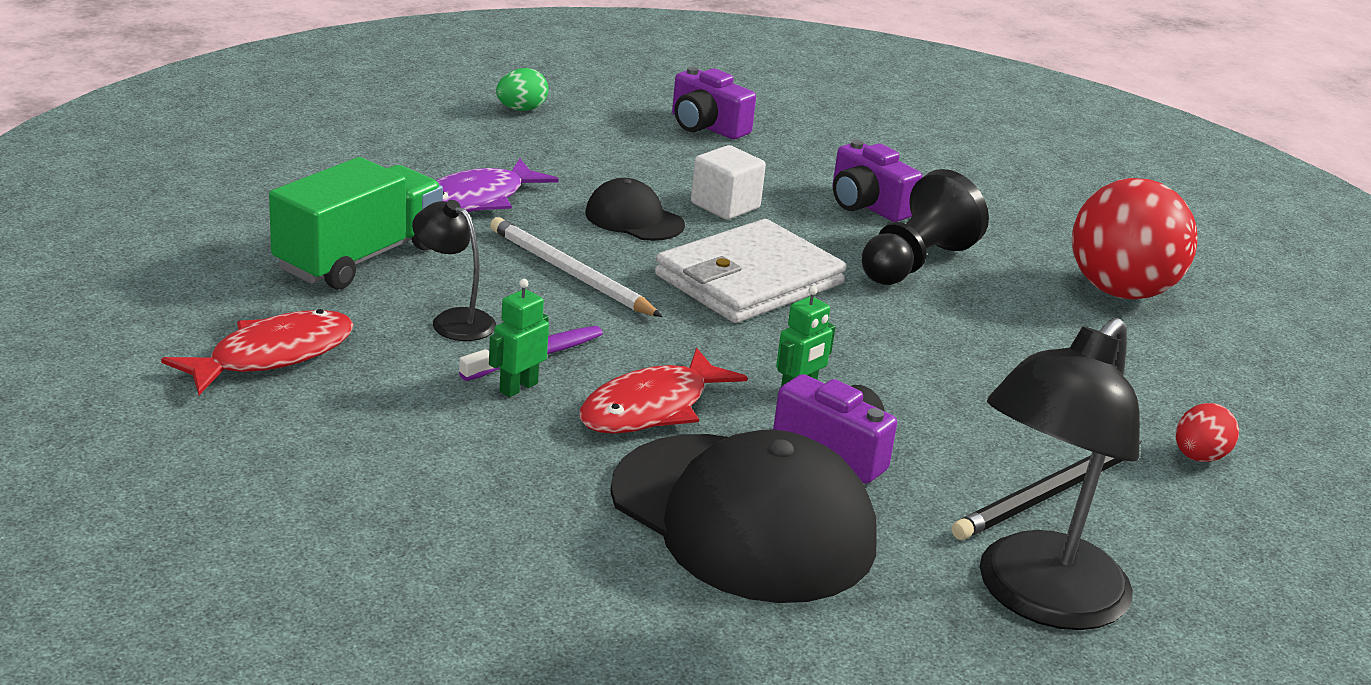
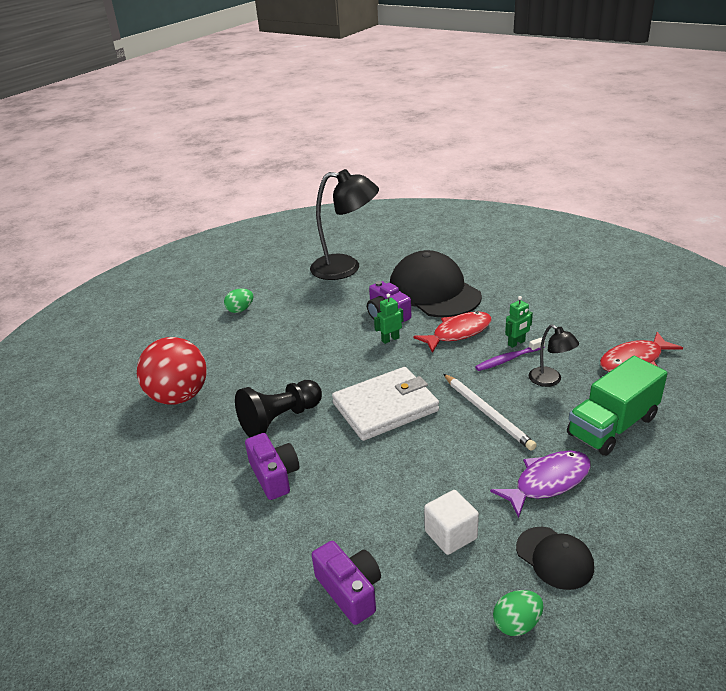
camera: 160 degrees left, 5 degrees up
(634, 219) = (440, 461): black cap -> black cap (554, 558)
(725, 206) = (374, 475): white cube -> white cube (450, 535)
(1038, 598) = (346, 268): black lamp -> black lamp turned 45 degrees clockwise
(1047, 495) = (315, 297): black pencil -> none
(1199, 457) = (240, 310): red egg -> green egg

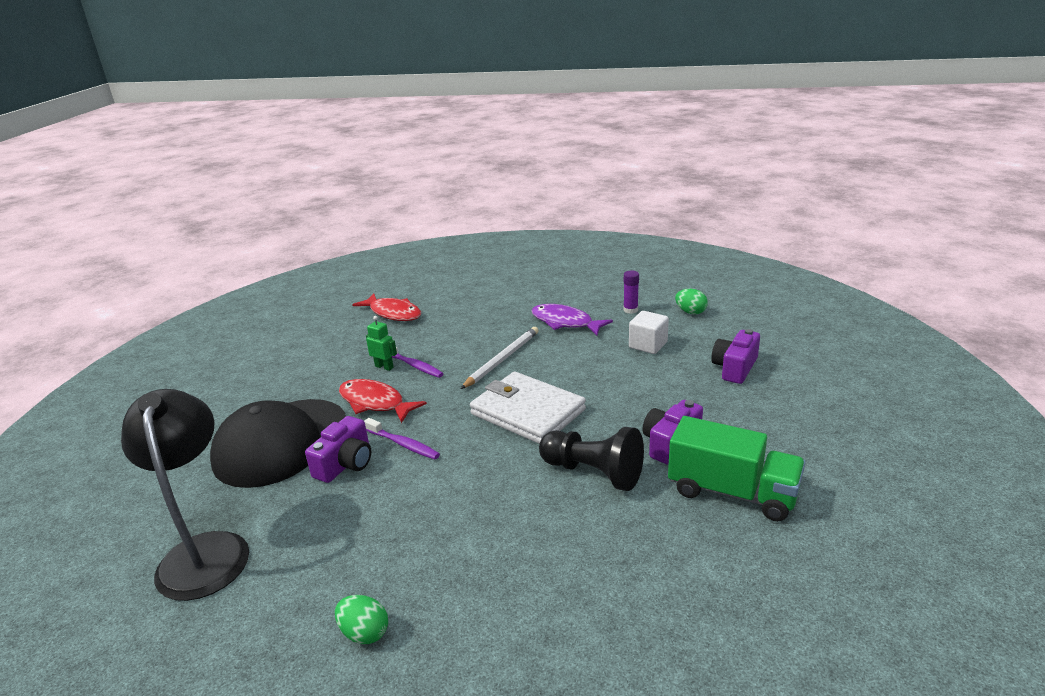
camera: 115 degrees left, 5 degrees down
(179, 396) = (616, 586): red ball -> none
(390, 339) = (403, 444): green robot -> purple toothbrush
(550, 380) = (439, 341): black lamp -> none
(554, 558) = (630, 310): black cap -> purple glue stick
(612, 426) = (486, 310): green truck -> green truck (732, 492)

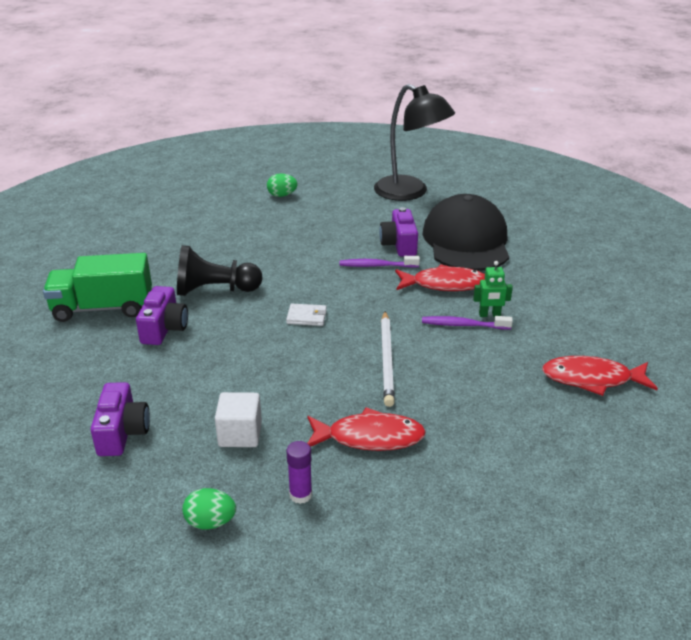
camera: 145 degrees right, 5 degrees up
(527, 412) = (306, 317): white wallet -> white wallet, size x0.41
(565, 322) = (370, 437): purple fish -> red fish

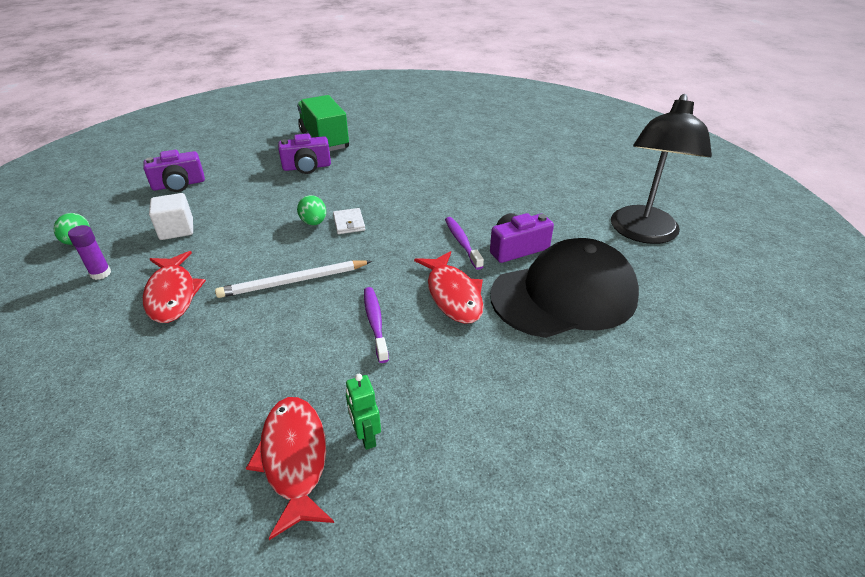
camera: 70 degrees right, 5 degrees up
(215, 290) = (369, 173): black pawn -> none
(282, 195) = (555, 164): green egg -> green egg (314, 223)
(489, 315) = (405, 340): green robot -> green robot (366, 436)

